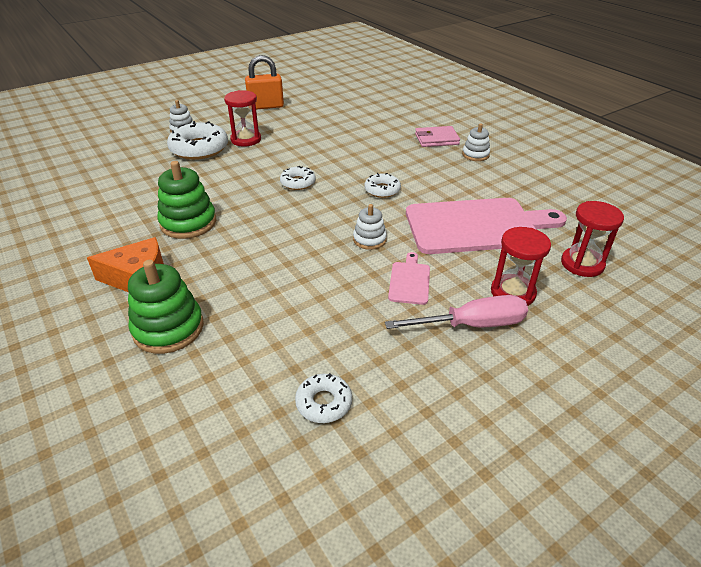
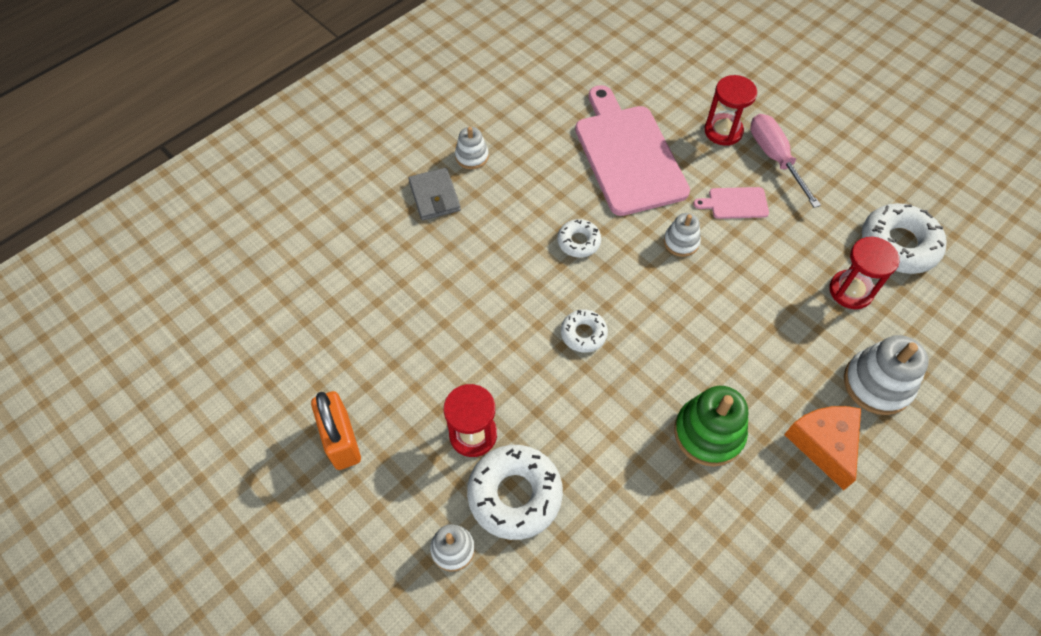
camera: 100 degrees left, 20 degrees up
(168, 328) = (877, 384): green stacking toy -> white stacking toy
(324, 403) = (898, 245): white donut -> white donut, size x1.82
(436, 139) = (434, 196): pink wallet -> grey wallet
(582, 264) = (665, 84): red hourglass -> red hourglass (850, 291)

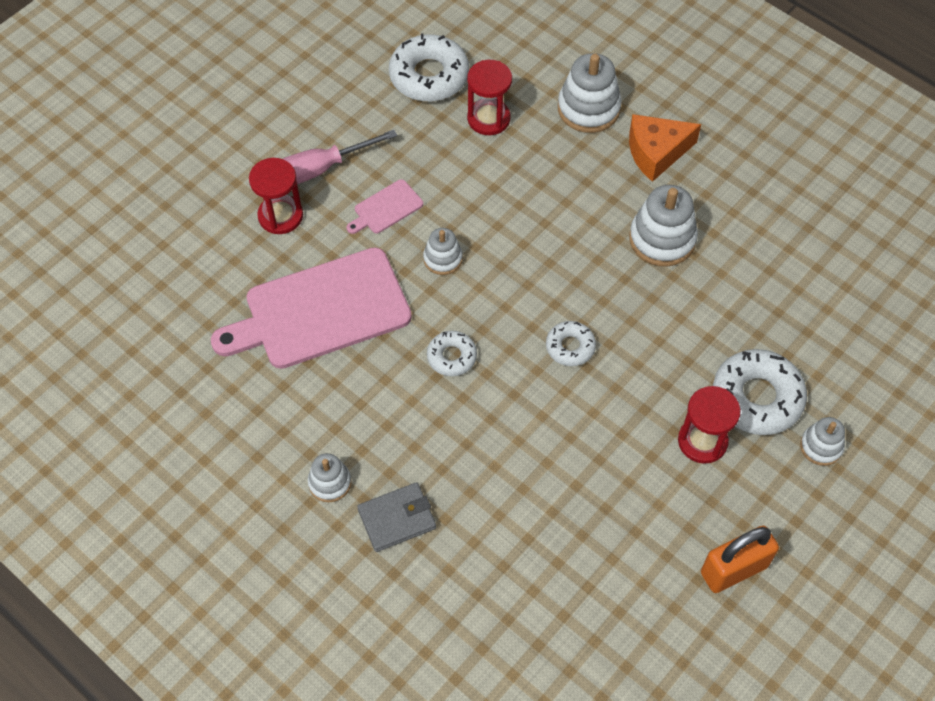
camera: 95 degrees left, 0 degrees up
(708, 433) = (662, 239): green stacking toy -> white stacking toy
(735, 203) = (386, 208): pink cutting board -> pink cutting board turned 60 degrees clockwise

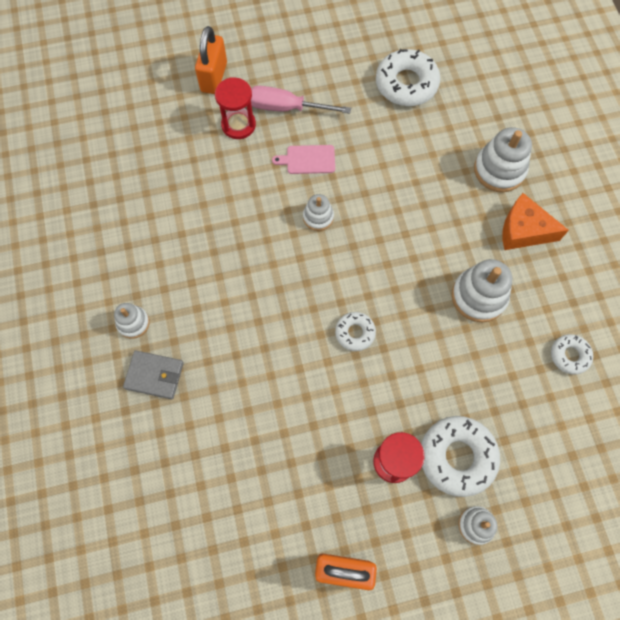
camera: 35 degrees right, 10 degrees up
(211, 182) = (214, 77): none -> orange padlock
(320, 311) = (214, 204): pink cutting board -> none
(451, 357) = (272, 288): white donut -> white donut (569, 355)
(488, 118) = (423, 137): red hourglass -> none

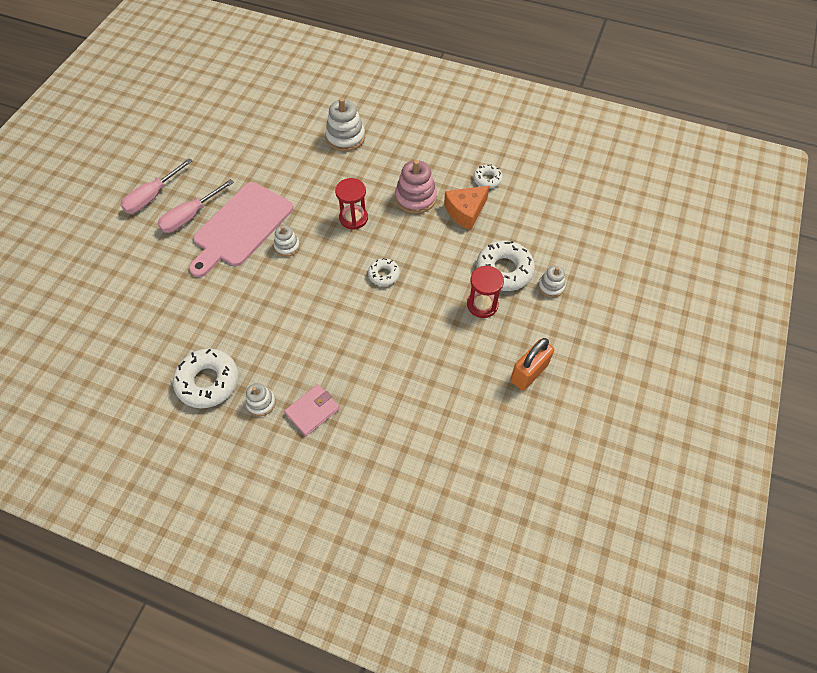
camera: 55 degrees left, 10 degrees down
(154, 375) = (312, 411): grey wallet -> pink wallet
(214, 77) = (121, 243): orange padlock -> none
(238, 125) = (174, 250): red hourglass -> red hourglass (353, 218)
(282, 60) = (152, 197): none -> pink screwdriver
(308, 159) = (241, 227): pink cutting board -> pink cutting board, size x2.32
(406, 84) = (242, 144): white donut -> white donut (208, 382)
(479, 296) = (415, 198): white stacking toy -> pink stacking toy
(523, 231) = (394, 151): orange cheese -> orange cheese (465, 211)

